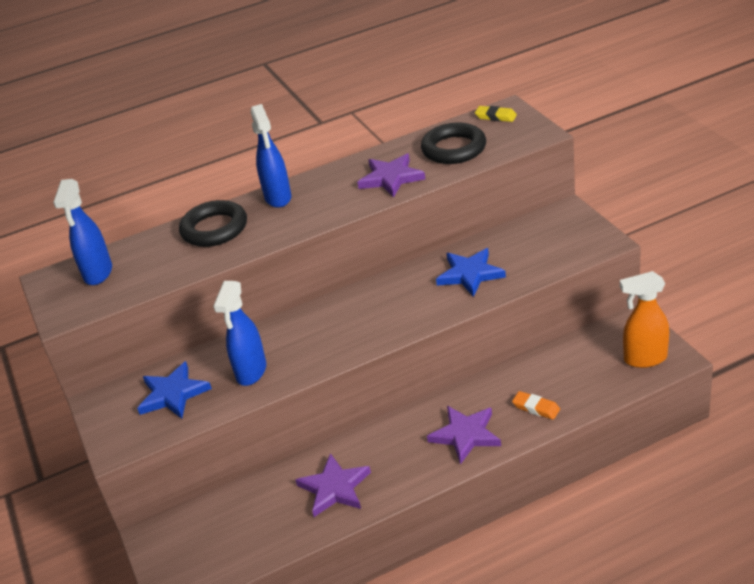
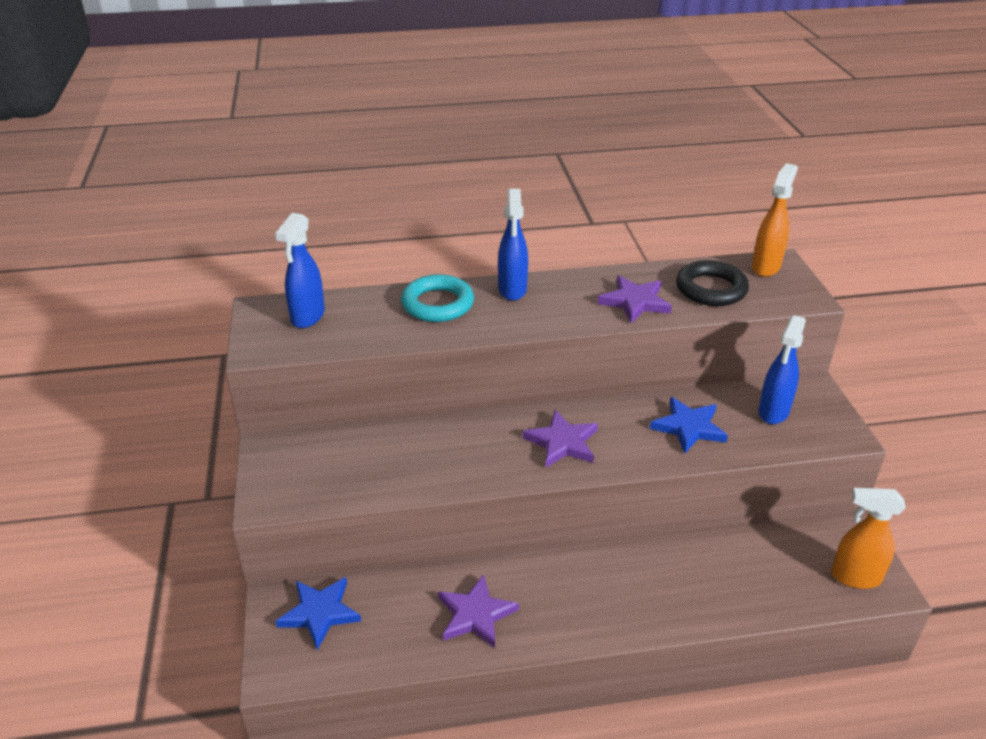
camera: 10 degrees right, 0 degrees up
(173, 394) = (342, 463): blue star -> blue star (320, 613)
(214, 229) = (437, 304): black ring -> turquoise ring
(251, 372) = (427, 465): blue spray bottle -> blue spray bottle (773, 412)
(465, 435) = (632, 601): purple star -> purple star (562, 442)
(496, 117) = (766, 267): yellow eraser -> orange spray bottle
(536, 408) = (717, 595): orange eraser -> none

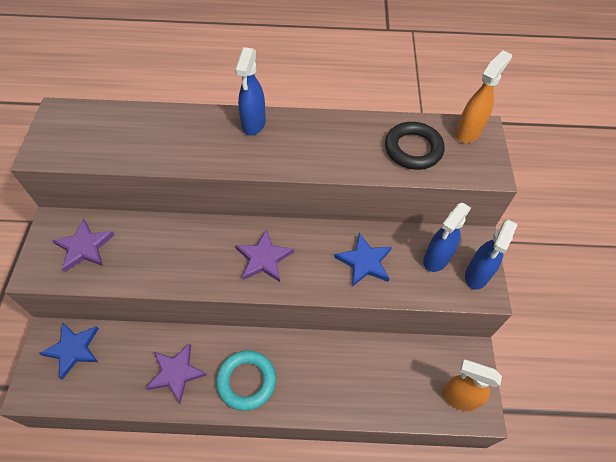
camera: 10 degrees right, 20 degrees up
(307, 317) = (88, 126): blue spray bottle -> blue spray bottle (476, 275)
(437, 304) = (190, 129): turquoise ring -> turquoise ring (246, 381)
(635, 302) = (346, 153): purple star -> purple star (84, 247)

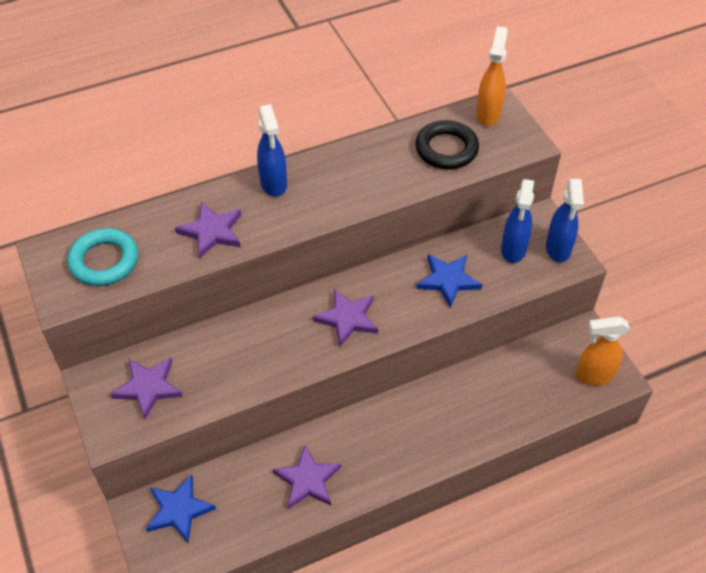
camera: 25 degrees left, 5 degrees down
(181, 144) = (211, 232): none -> purple star
(246, 381) = (385, 454): turquoise ring -> turquoise ring (104, 261)

